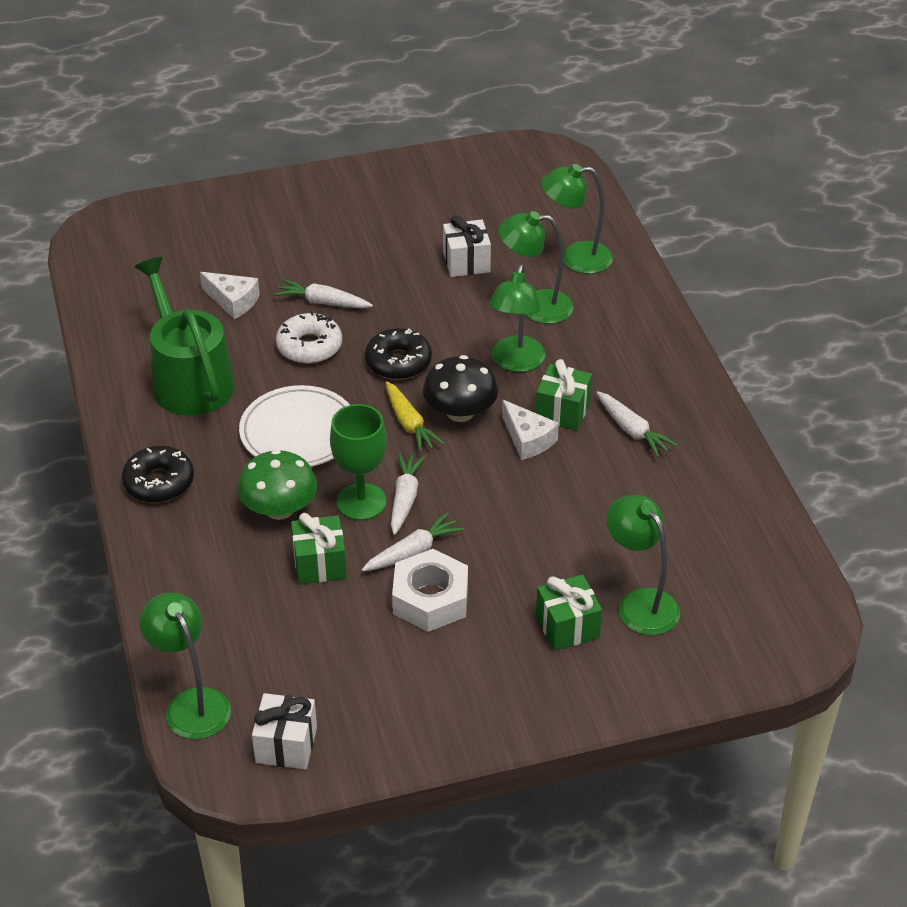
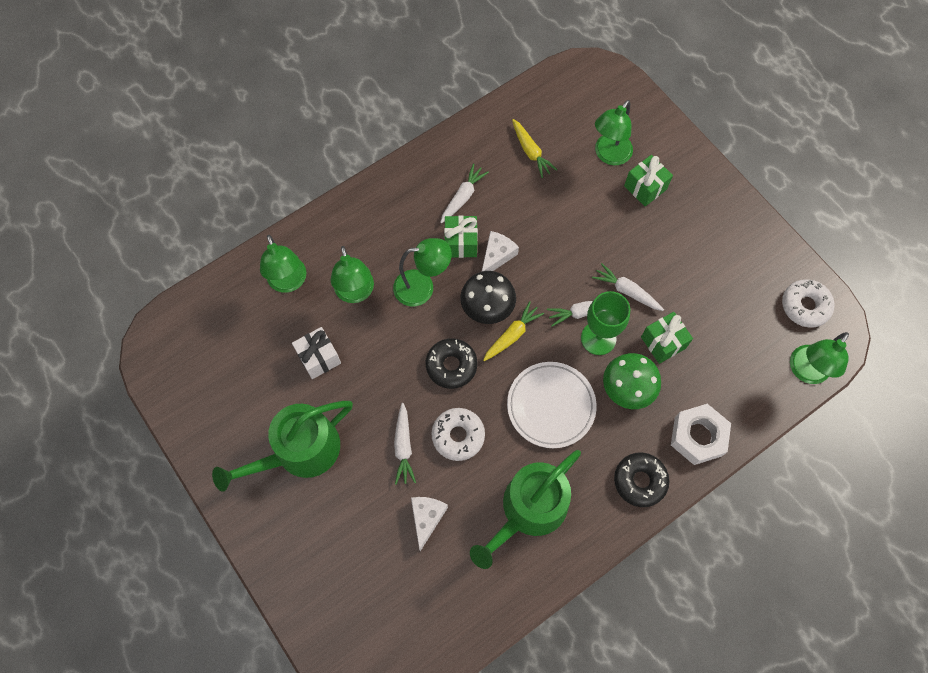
camera: 110 degrees left, 25 degrees up
(286, 745) = (805, 306): white gift -> white donut
(364, 228) = (300, 451): none -> green watering can
(430, 599) = (660, 267): white nut -> white nut (698, 436)
(679, 518) = (531, 152): none -> yellow carrot

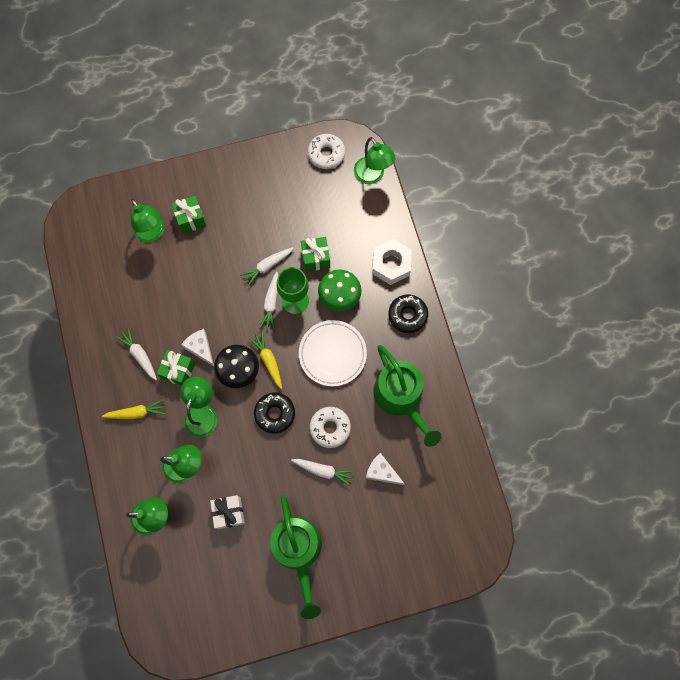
camera: 70 degrees left, 5 degrees up
(531, 152) = (123, 289): yellow carrot -> yellow carrot (136, 412)

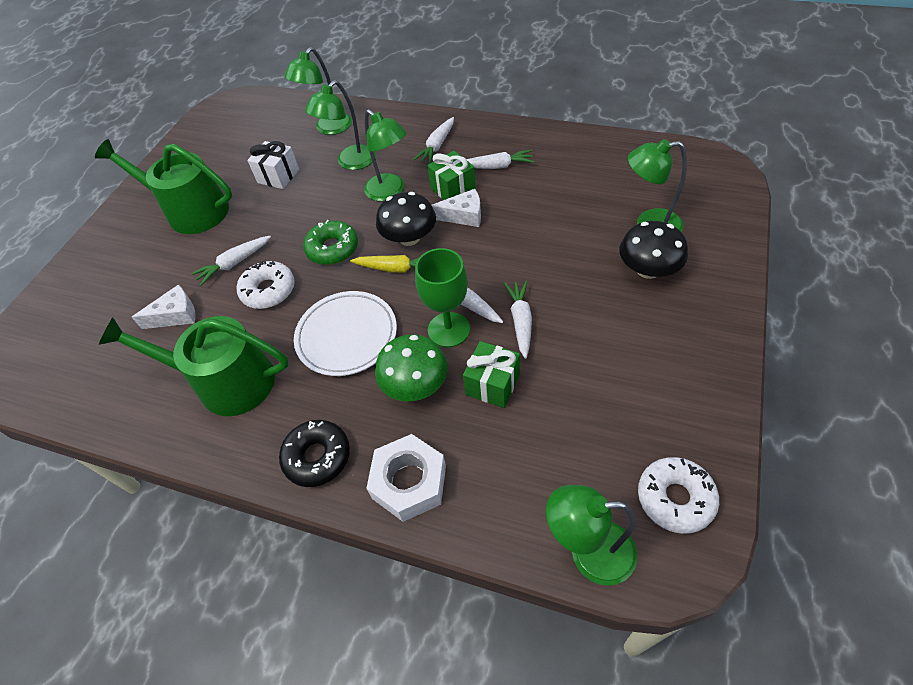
camera: 130 degrees right, 20 degrees down
(136, 412) = (437, 146): yellow carrot -> white carrot
(191, 219) = (648, 269): green gift -> black mushroom
(275, 414) = (332, 249): black donut -> green donut

